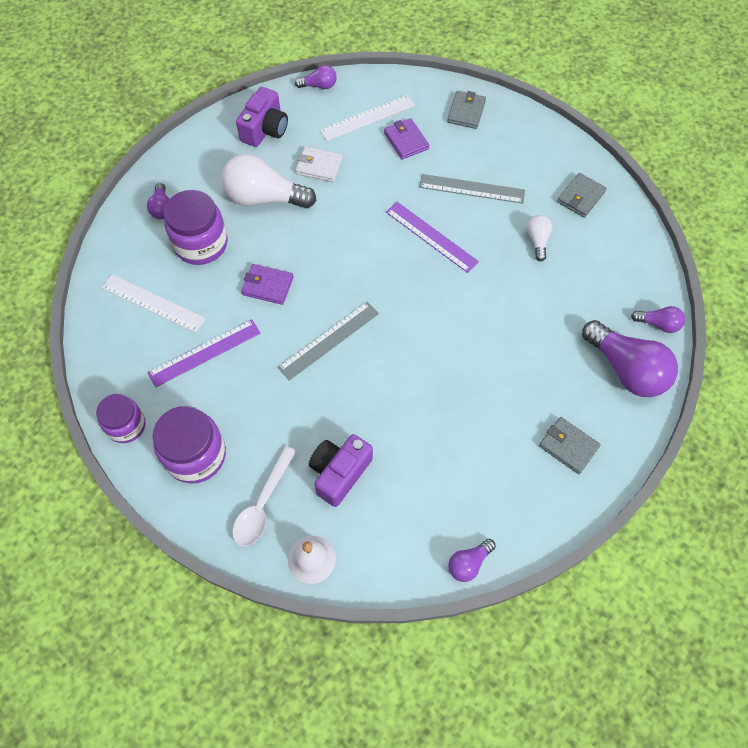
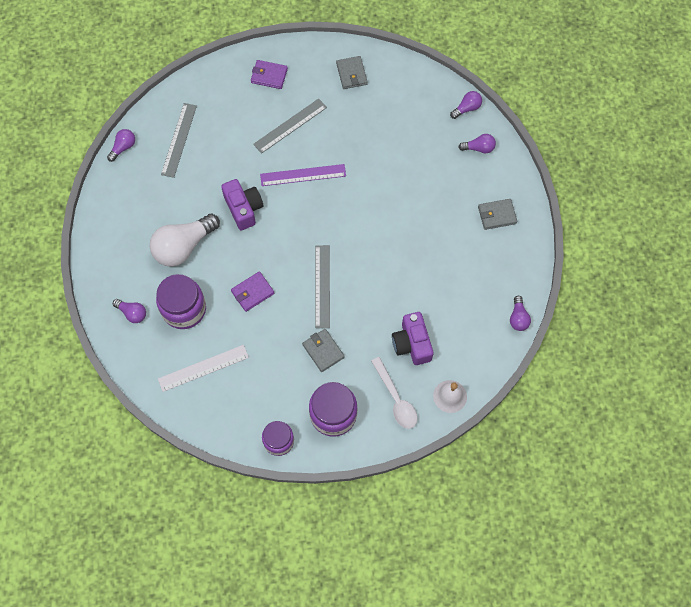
camera: 50 degrees left, 5 degrees up
(204, 352) = (267, 362): purple ruler -> none
(265, 129) = (128, 206): purple camera -> purple camera (244, 208)
(319, 166) = (190, 197): white wallet -> none
(367, 118) = (179, 140): white ruler -> grey ruler
(406, 141) = (219, 132): purple wallet -> purple wallet (269, 76)
(466, 112) = (230, 81): grey wallet -> grey wallet (323, 351)
(537, 241) = (359, 121): white light bulb -> none
(626, 369) = (479, 148): purple light bulb -> purple light bulb, size x0.49

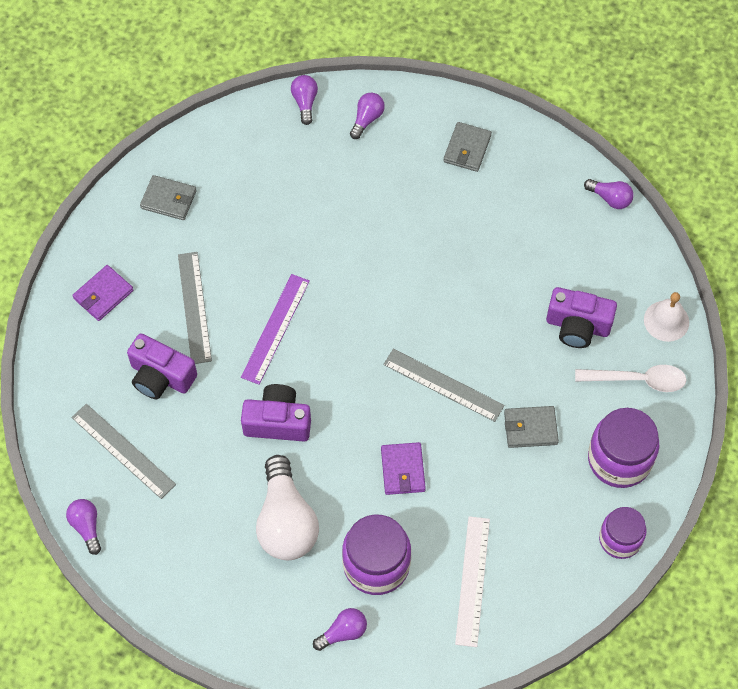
camera: 60 degrees left, 5 degrees down
(236, 133) = (161, 376): none -> purple camera

